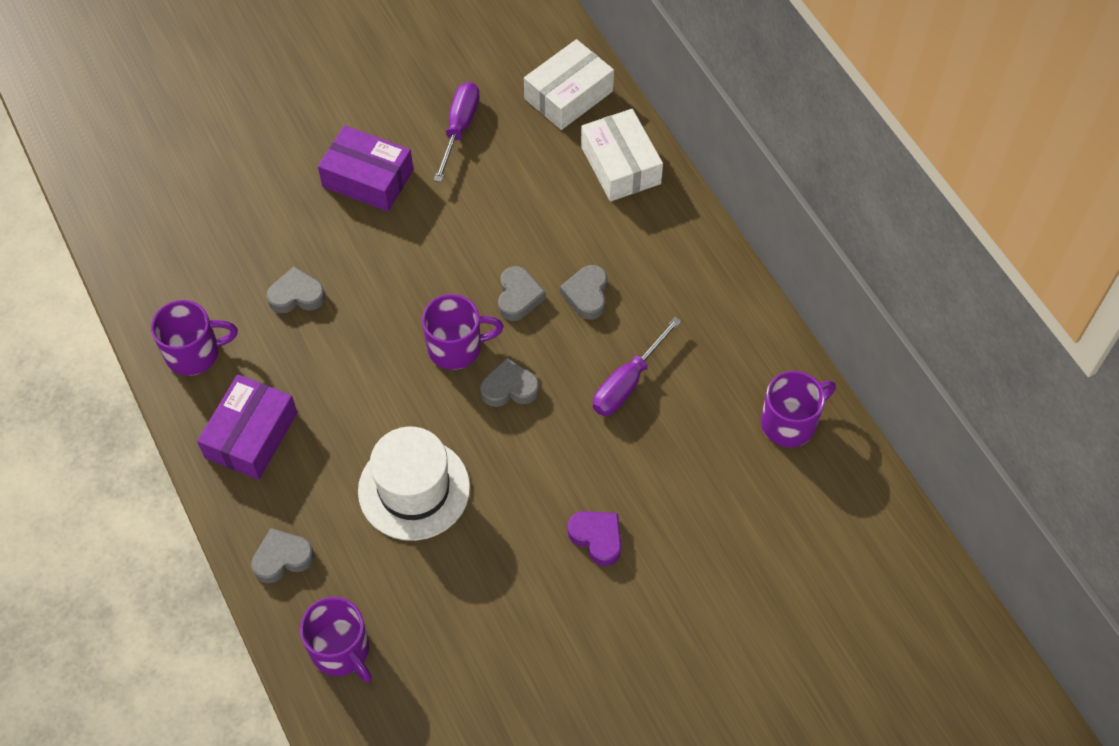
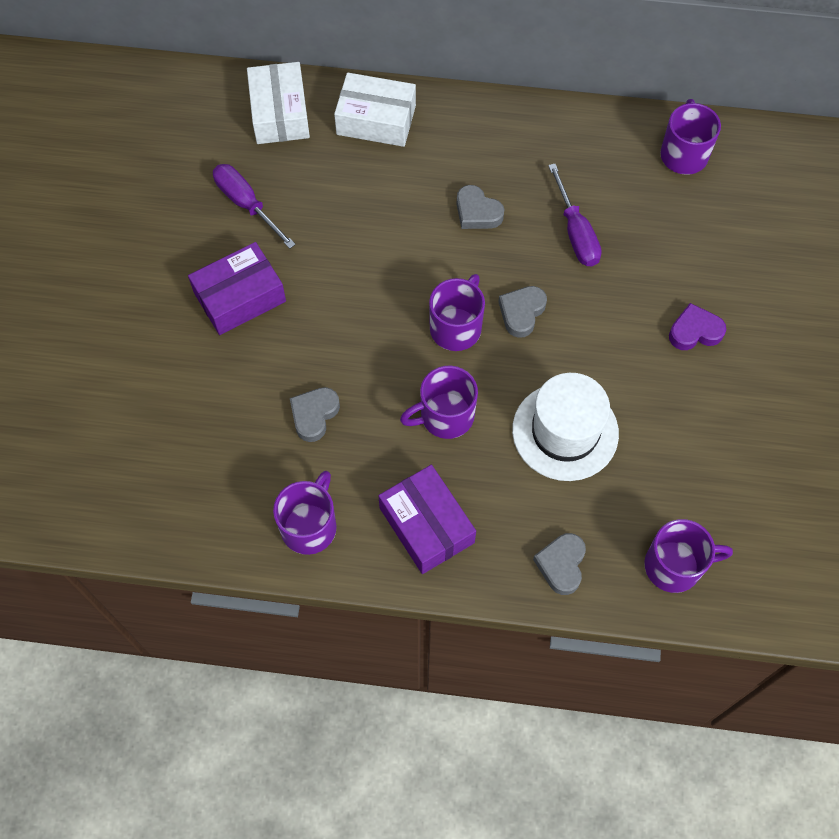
camera: 55 degrees left, 5 degrees up
(363, 389) = (445, 416): none -> purple mug
(518, 297) = (443, 258): grey heart -> none

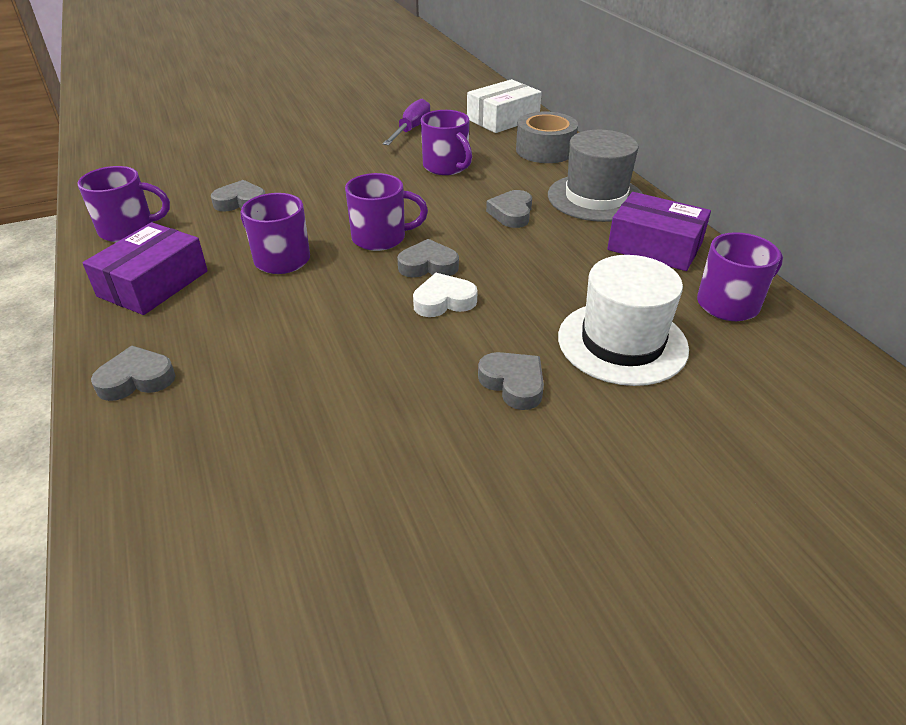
camera: 60 degrees right, 25 degrees down
(240, 297) = (328, 148): purple box -> purple box (654, 246)
(376, 120) = (545, 150): white box -> grey tape
(490, 137) = (595, 198): none -> grey hat
(565, 431) = (309, 331): white hat -> white hat (622, 342)
(576, 232) = (551, 268): purple screwdriver -> none
(577, 325) = (444, 301): none -> white heart
(674, 566) = (166, 473): purple mug -> purple mug (446, 167)
(694, 331) = (513, 384): purple heart -> grey heart

